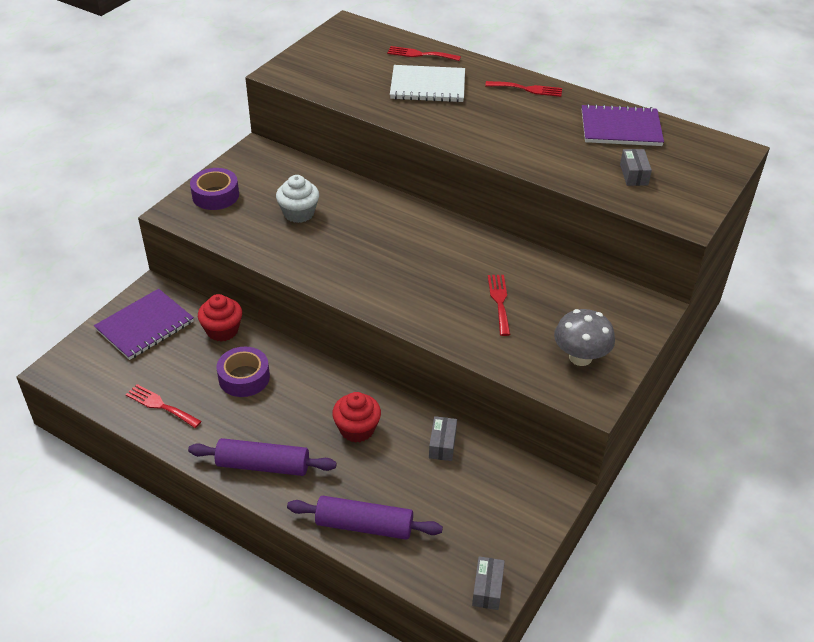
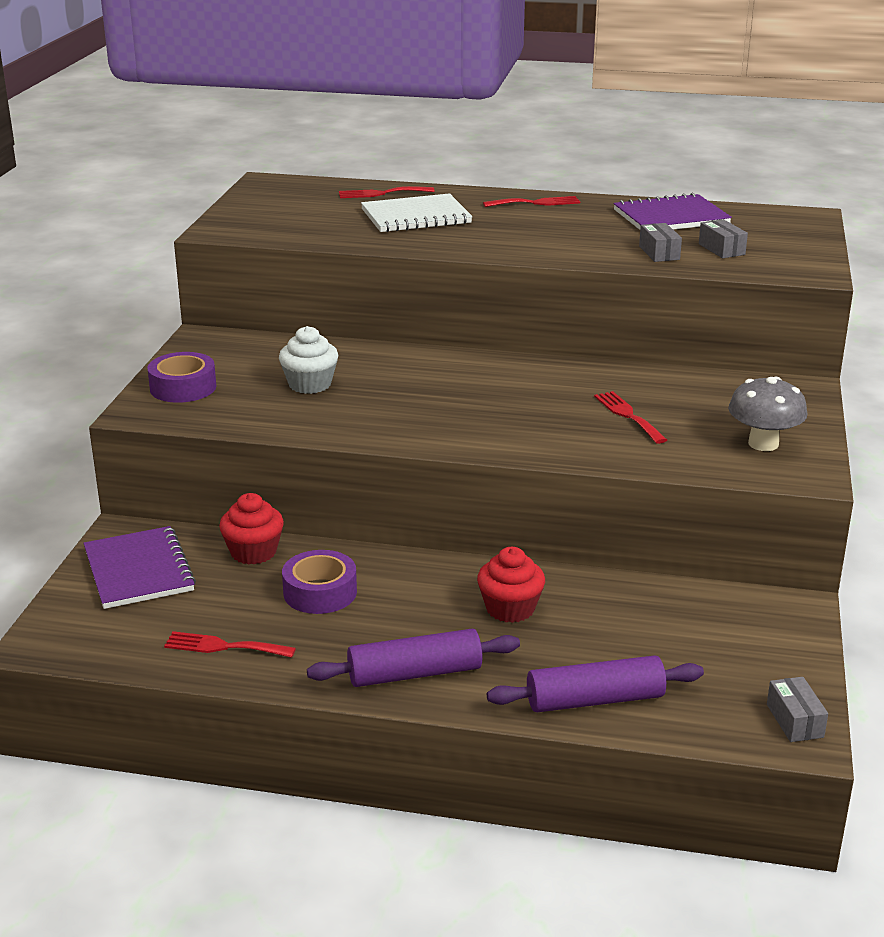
camera: 20 degrees left, 15 degrees down
(145, 326) = (138, 570): purple notebook -> purple notebook turned 45 degrees counterclockwise
(442, 444) = (629, 598): grey box -> grey box (659, 253)

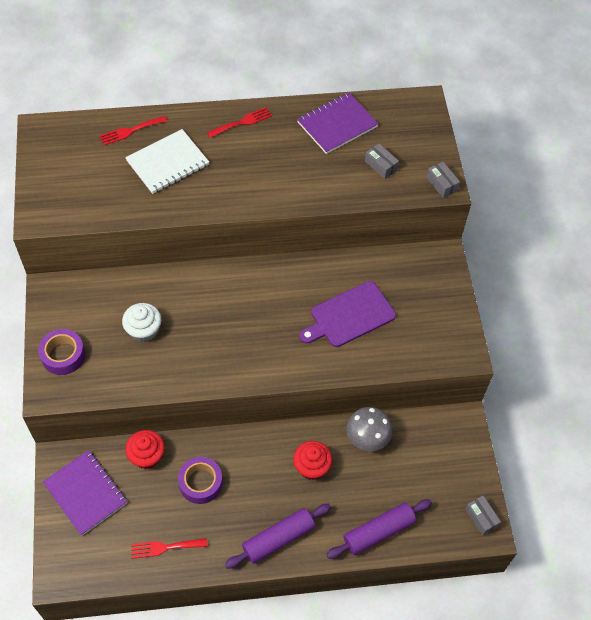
camera: 20 degrees left, 30 degrees up
(628, 415) = (349, 316): red fork -> purple cutting board
(659, 253) = (343, 181): grey box -> grey box (442, 184)
(763, 444) = (433, 327): grey mushroom -> grey mushroom (367, 438)

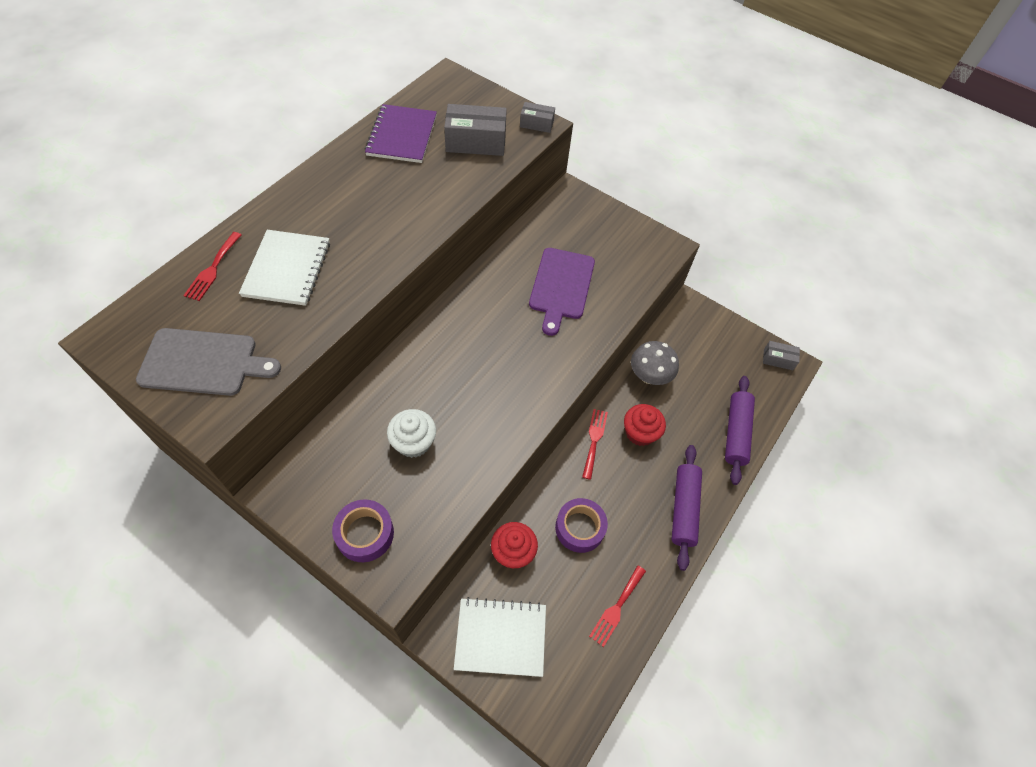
camera: 50 degrees left, 0 degrees up
(68, 184) = (203, 363): none -> grey cutting board
(85, 493) = (500, 637): purple notebook -> white notebook
(242, 122) = (316, 188): red fork -> red fork (594, 440)
(381, 166) = (476, 142): grey box -> grey box, size x1.80

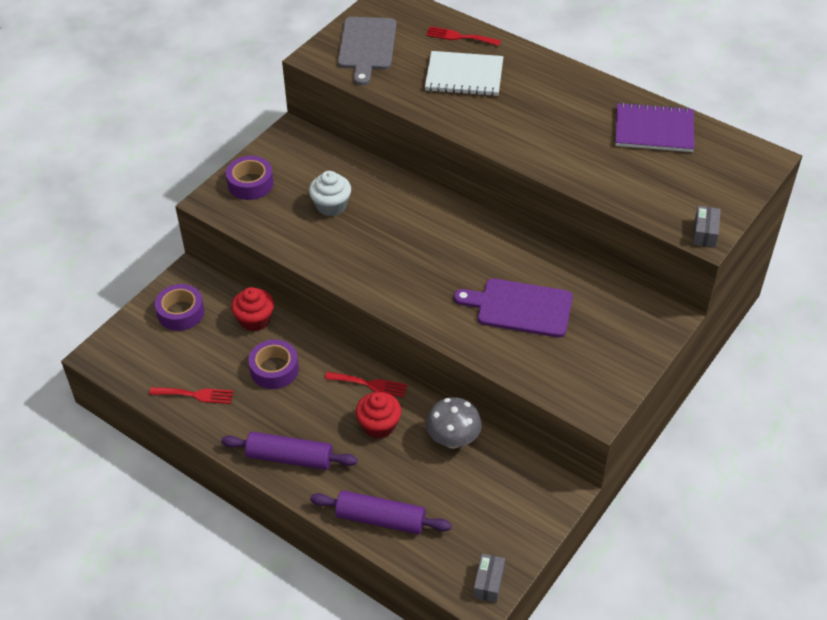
camera: 95 degrees right, 10 degrees down
(476, 142) = (659, 184): grey box -> none
(500, 637) = (181, 312): white notebook -> purple tape
(616, 608) = (195, 395): red fork -> red fork turned 150 degrees clockwise

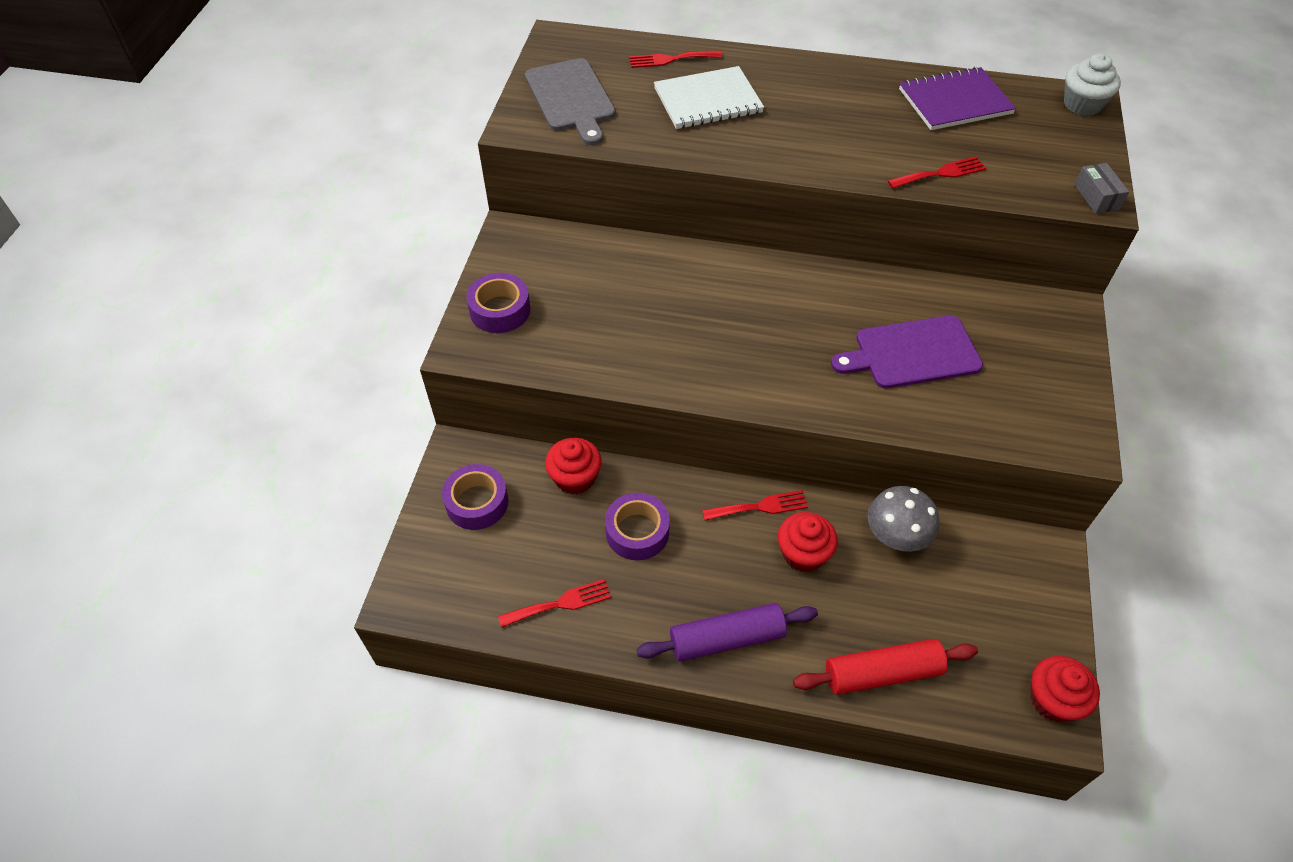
camera: 25 degrees left, 5 degrees up
(331, 205) = (616, 305): white cupcake -> white cupcake (1082, 104)
(380, 519) = (882, 673): purple rolling pin -> red rolling pin
(488, 582) = (1053, 699): grey box -> red cupcake
(597, 180) = (940, 173): none -> red fork

